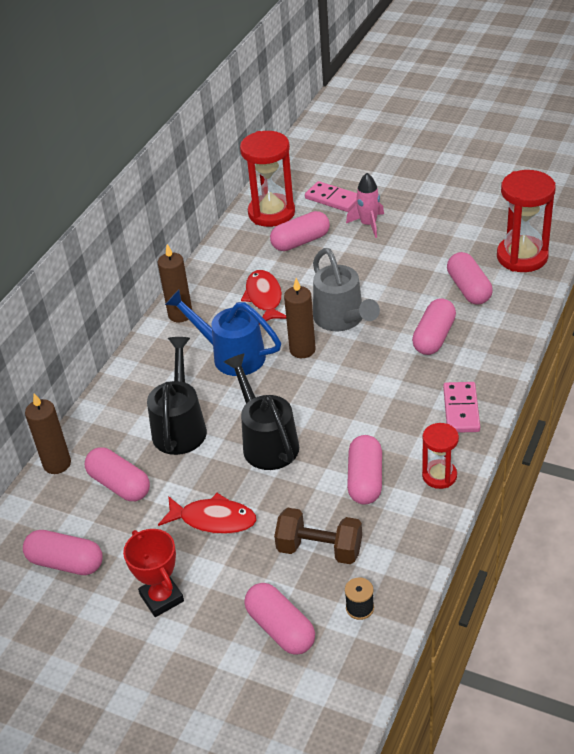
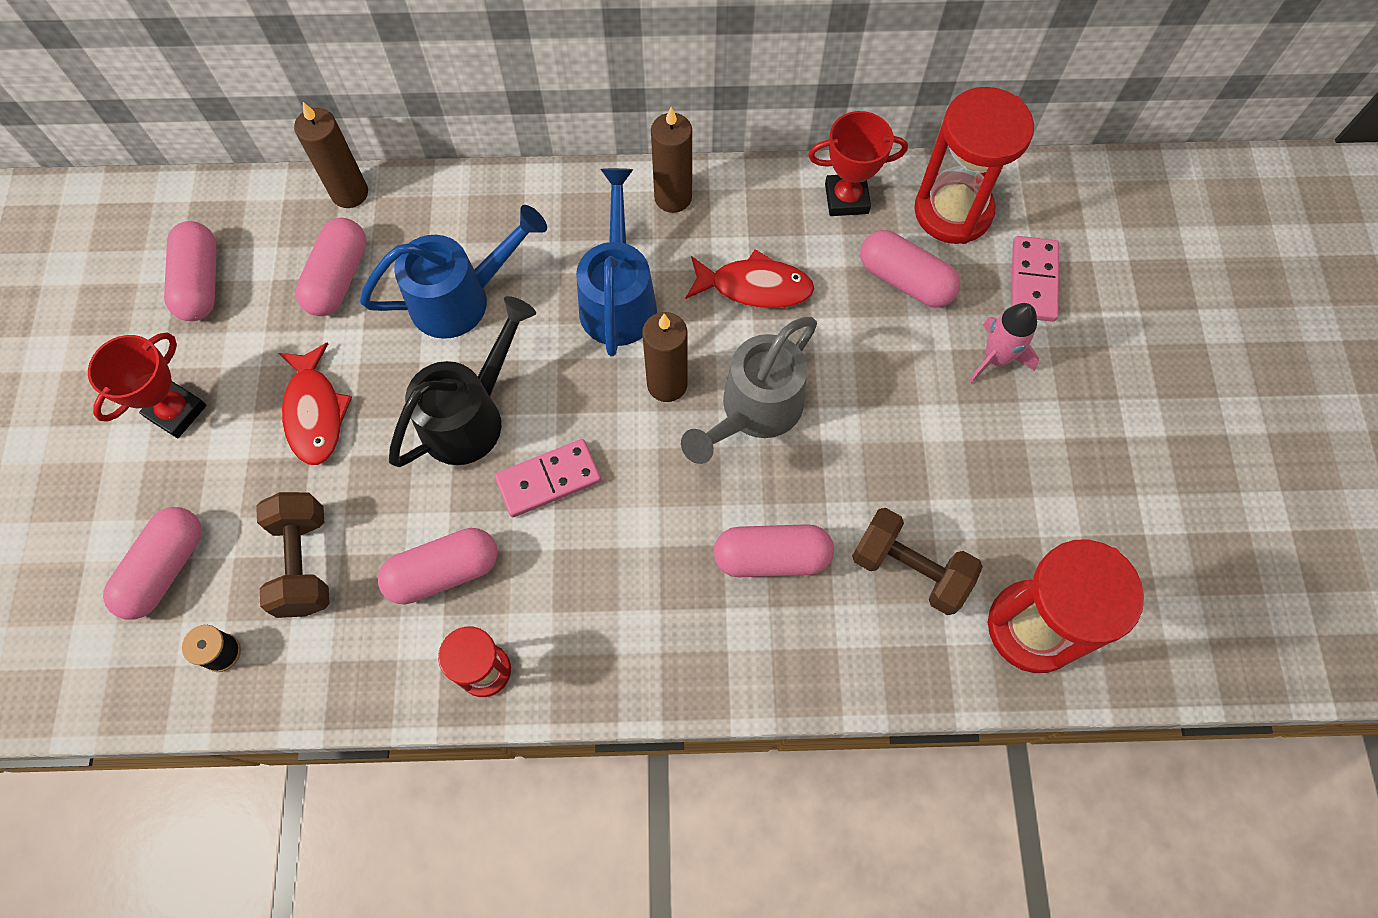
camera: 60 degrees right, 25 degrees up
(180, 426) = (461, 299): black watering can -> blue watering can
(234, 248) = (846, 199): none -> red trophy
(264, 298) = (755, 287): red fish -> red fish turned 45 degrees clockwise
(461, 409) = (629, 654): pink domino -> pink domino (548, 479)
(468, 289) = (909, 569): pink capsule -> brown dumbbell

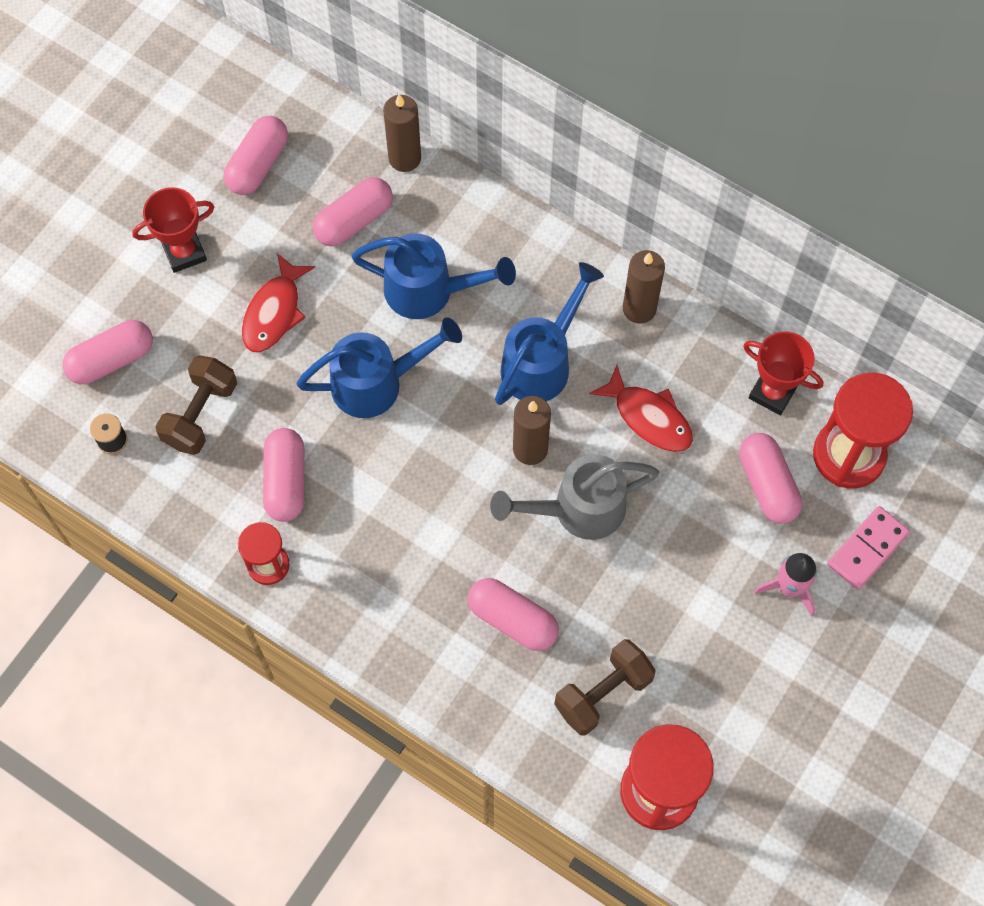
camera: 35 degrees right, 0 degrees up
(443, 572) = (286, 481): pink capsule -> pink capsule turned 75 degrees clockwise
(470, 416) = (377, 383): black watering can -> blue watering can
(548, 479) = (399, 463): pink domino -> none
(909, 569) = (603, 693): brown dumbbell -> brown dumbbell turned 75 degrees clockwise

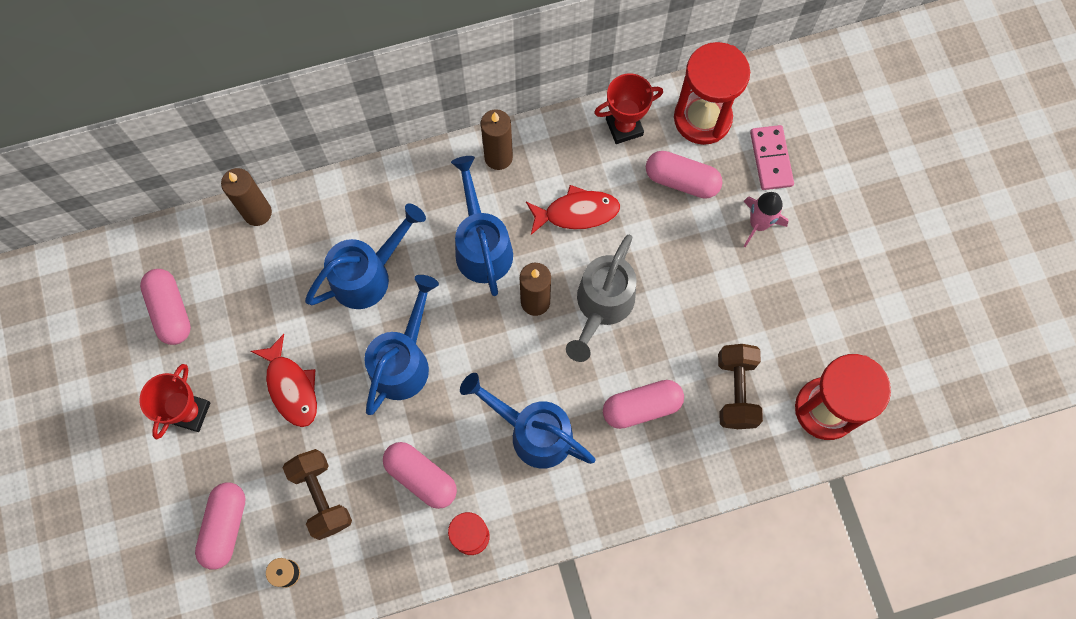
camera: 50 degrees left, 5 degrees up
(354, 221) = (272, 282): pink capsule -> none
(407, 543) = (533, 432): none -> blue watering can

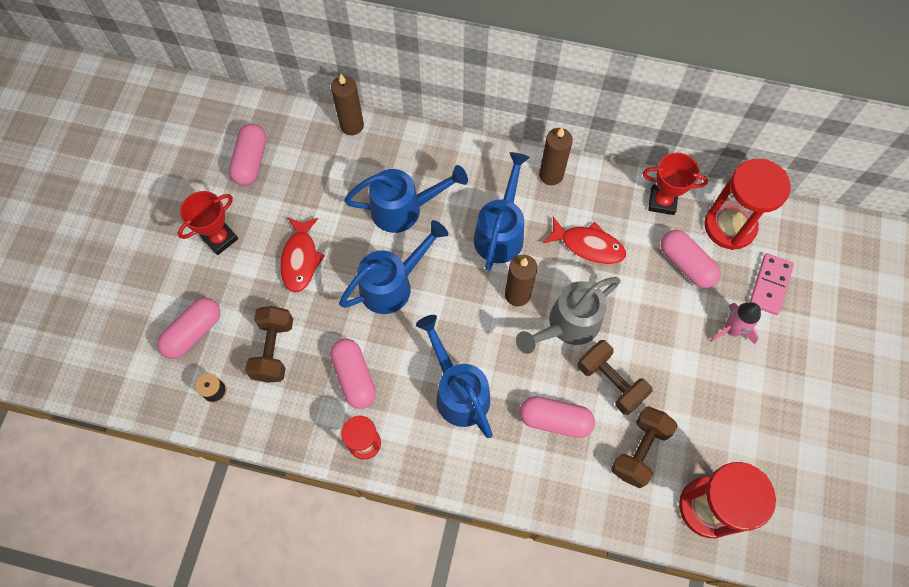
camera: 30 degrees right, 5 degrees down
(673, 339) = (610, 382): none -> brown dumbbell

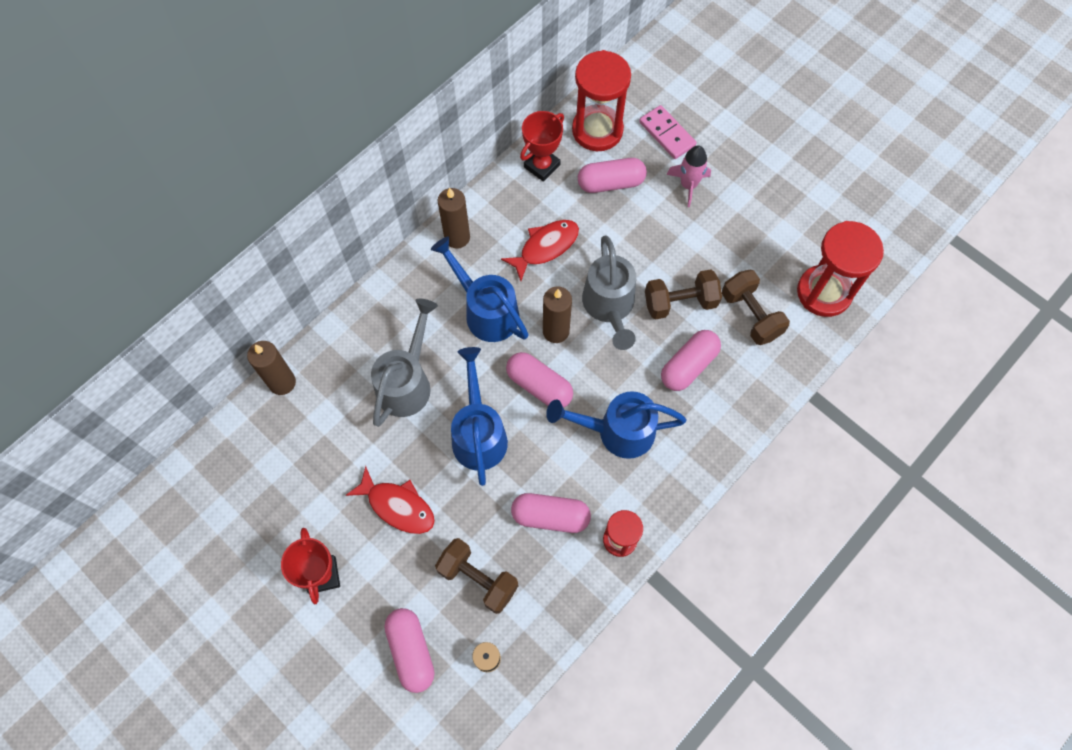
camera: 60 degrees left, 0 degrees up
(251, 161) = (254, 501): pink capsule -> pink capsule (539, 386)
(404, 209) = (407, 382): blue watering can -> grey watering can

